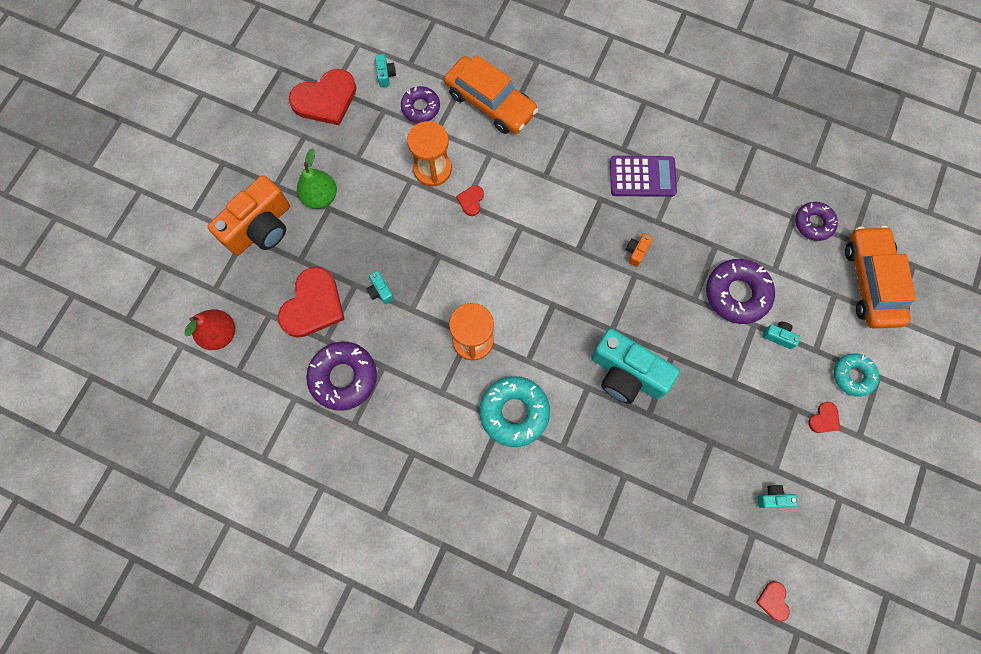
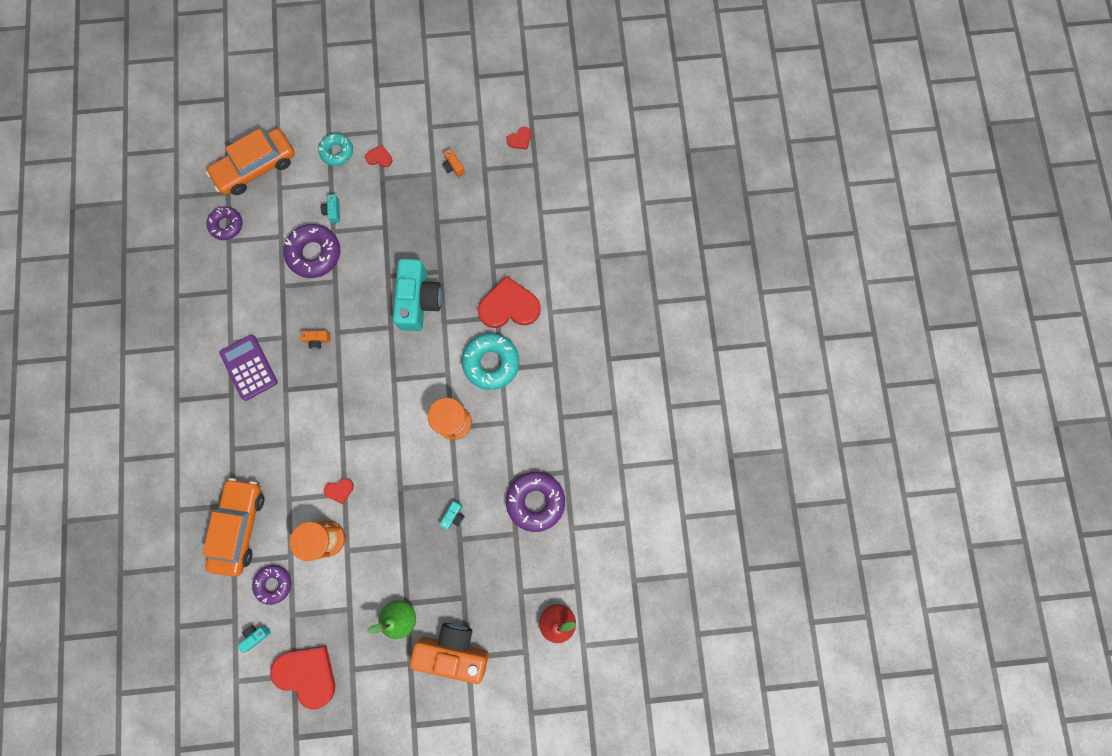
camera: 120 degrees left, 5 degrees up
(313, 305) = (494, 562): red heart -> red heart (509, 306)
(773, 498) = (453, 167): turquoise camera -> orange camera

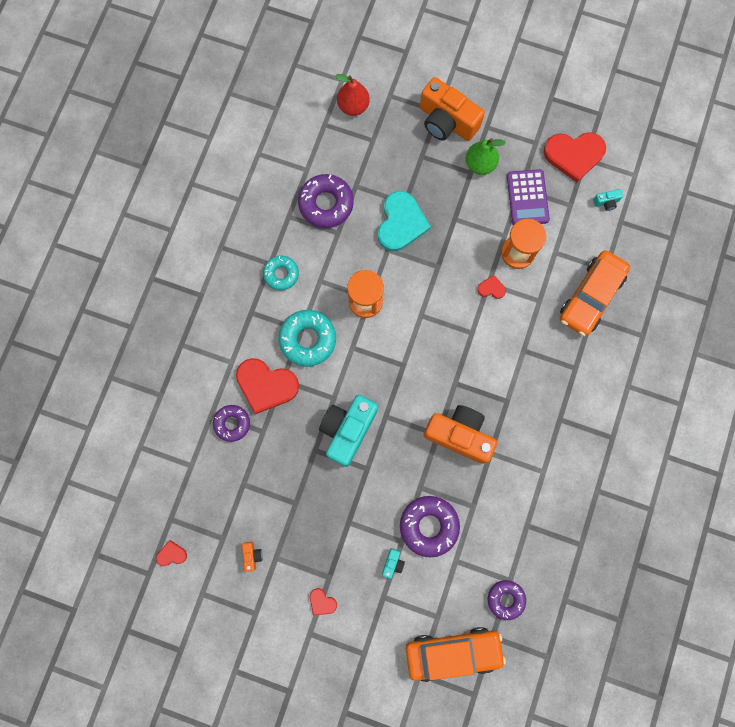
camera: 155 degrees left, 0 degrees up
(249, 367) = (533, 438): purple calculator -> purple calculator (527, 198)
(274, 584) = (577, 236): purple donut -> purple donut (232, 423)
(307, 674) = (574, 155): red heart -> red heart turned 60 degrees counterclockwise
(317, 340) = (459, 435): orange camera -> orange camera, size x2.50
(337, 152) = (362, 630): turquoise donut -> turquoise donut (281, 274)
(454, 516) = (401, 223): turquoise camera -> turquoise heart

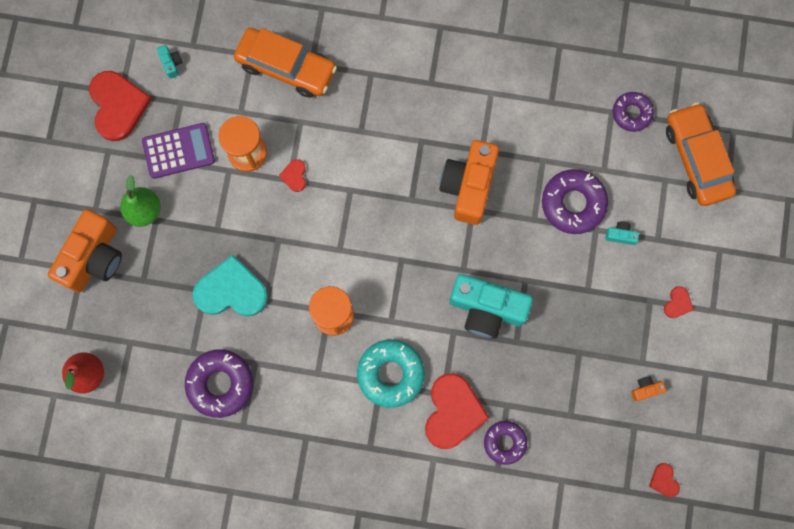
camera: 100 degrees left, 0 degrees up
(281, 274) = (317, 421): turquoise donut -> none

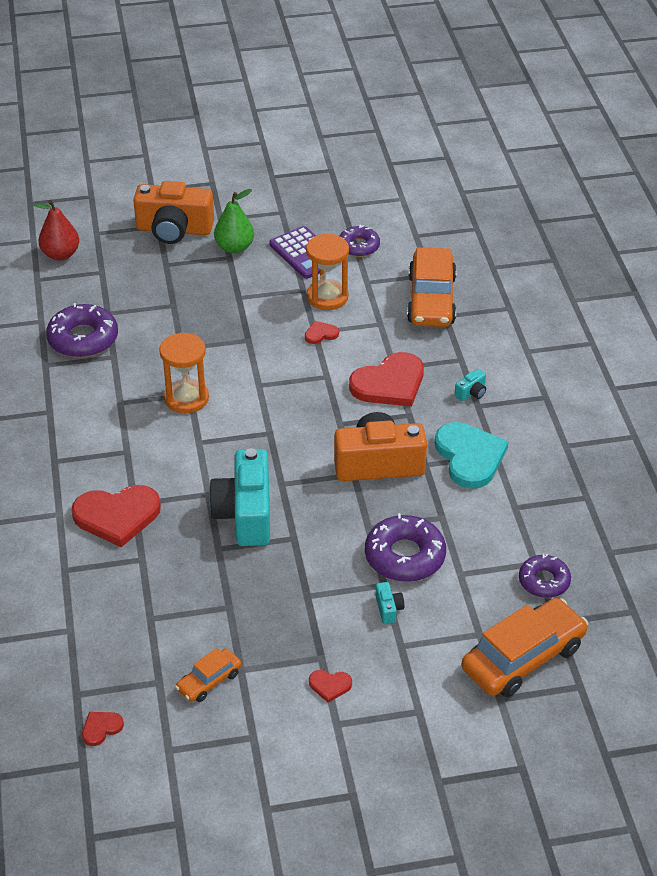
camera: 70 degrees right, 35 degrees down
(118, 106) = (328, 206): red heart -> red heart (389, 383)
(171, 63) = (389, 227): turquoise camera -> turquoise camera (471, 393)
(231, 290) = (181, 322): turquoise heart -> turquoise heart (469, 457)
(390, 374) = (140, 456): turquoise donut -> none
(504, 442) = (97, 568): purple donut -> purple donut (358, 246)
(645, 389) = (209, 681): orange camera -> orange car

